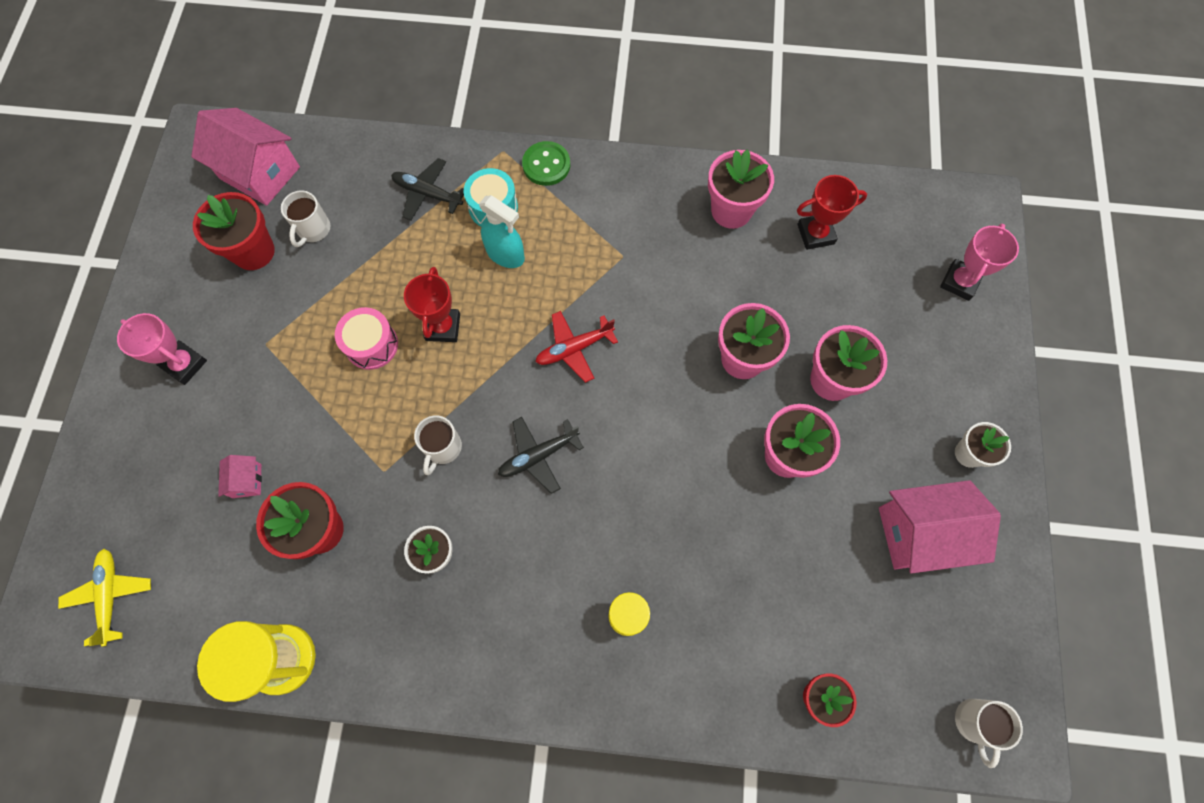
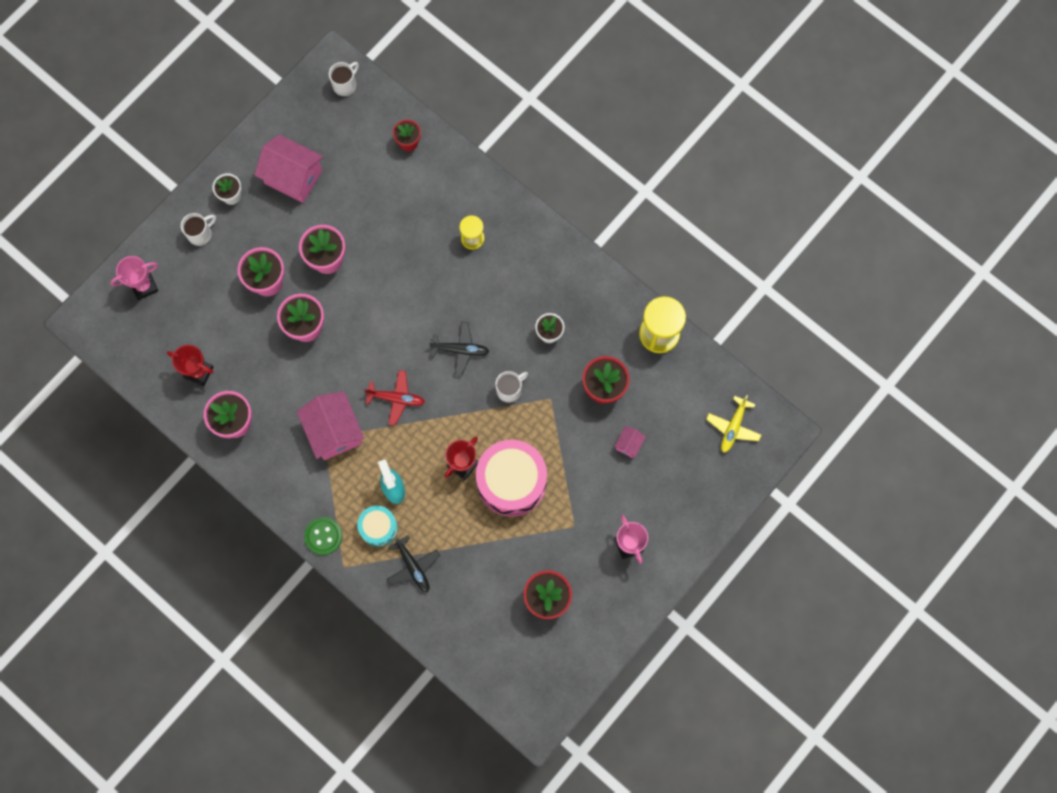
camera: 145 degrees left, 5 degrees up
(260, 173) = (511, 660): pink house -> pink house (334, 431)
(313, 230) = (501, 589): white mug -> white mug (200, 234)
(371, 345) = (511, 482): pink drum -> pink drum, size x1.85

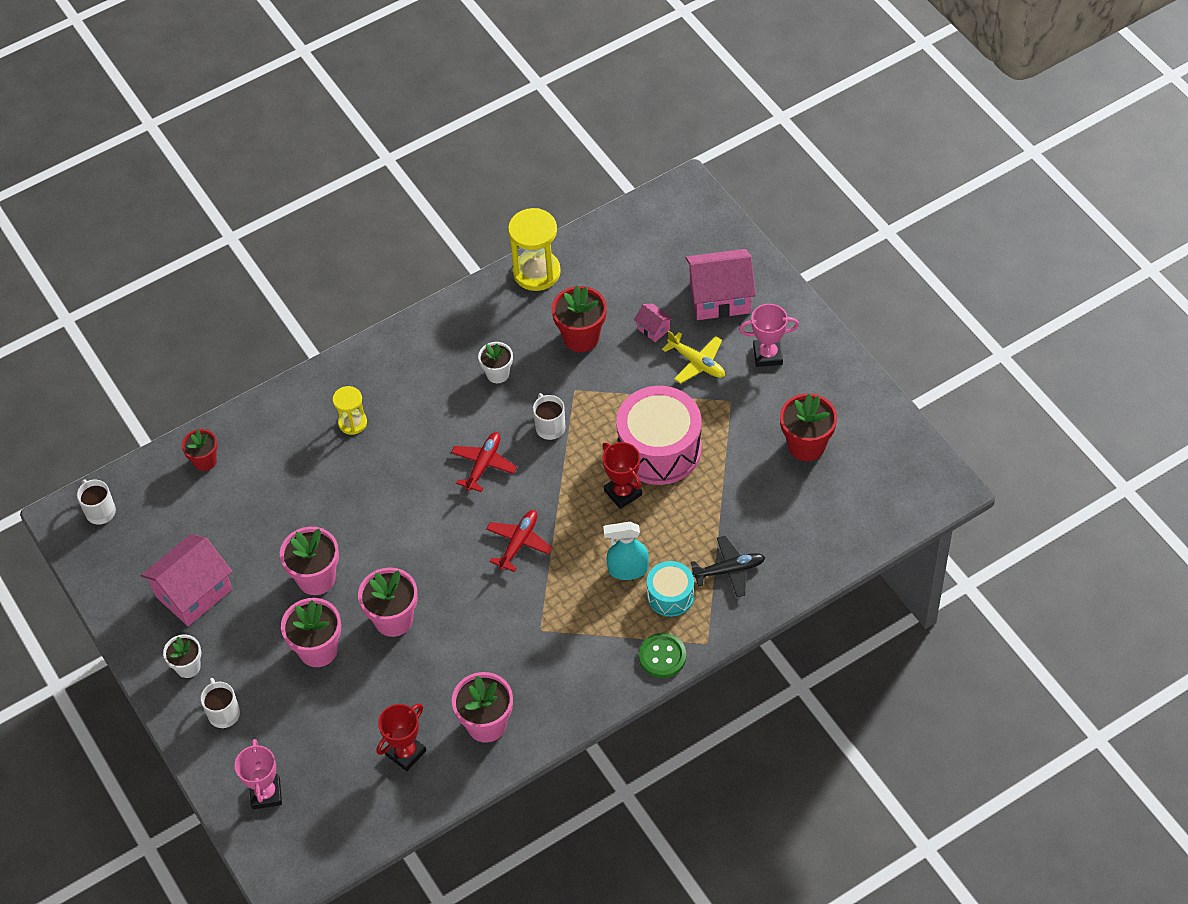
camera: 70 degrees left, 20 degrees down
(334, 431) = (536, 617): pink house -> pink house (720, 298)
(460, 350) = (484, 464): black plane -> red plane
(733, 427) = (666, 232): yellow plane -> yellow plane (697, 363)

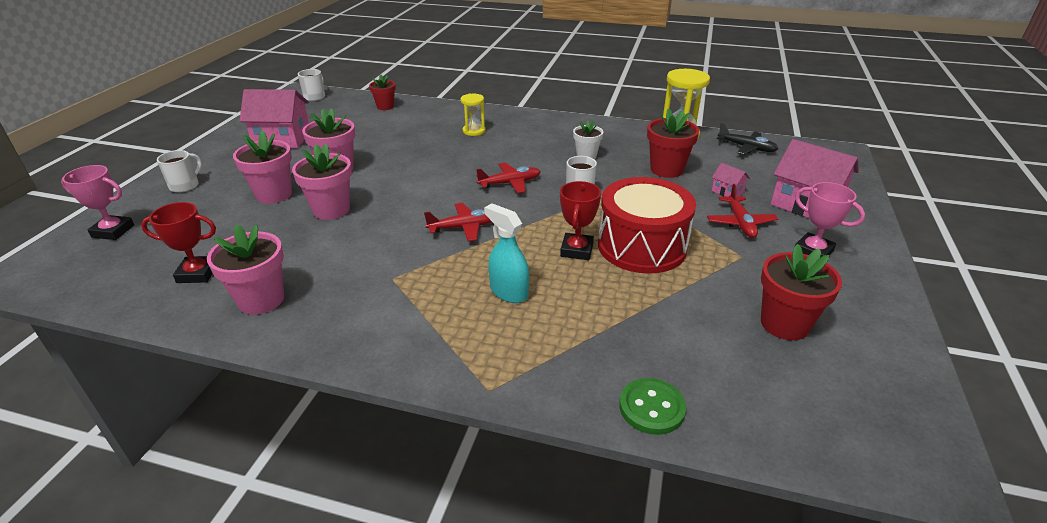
camera: 45 degrees right, 20 degrees down
(188, 667) = (218, 160): white flower pot -> none
(266, 794) = (113, 231): pink trophy -> pink trophy turned 60 degrees clockwise
(653, 329) = (727, 191): pink house -> pink house turned 45 degrees counterclockwise
(659, 449) = (642, 246): pink drum -> red drum
(662, 656) = (439, 367): green button -> green button (651, 408)
(670, 596) = (513, 332): turquoise drum -> none
(697, 363) = (740, 223): yellow plane -> red plane
(729, 570) = (589, 355): black plane -> black plane (747, 148)

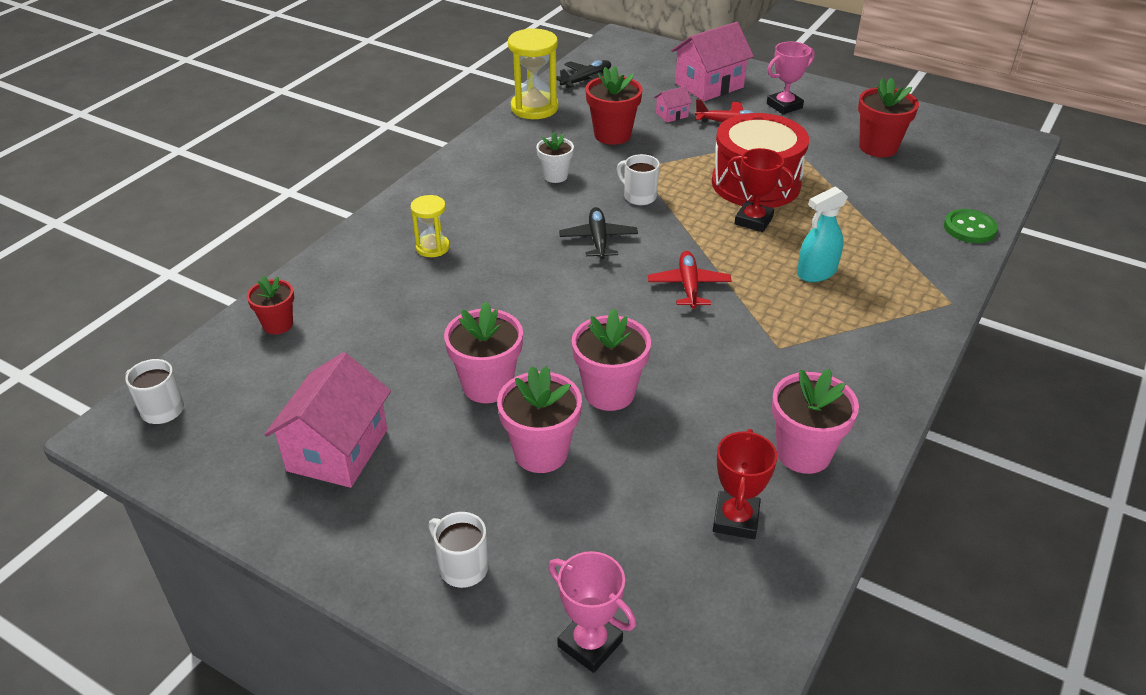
camera: 75 degrees left, 5 degrees up
(113, 231) = (590, 644): pink trophy -> pink trophy turned 75 degrees counterclockwise
(510, 183) = (598, 239): red plane -> black plane

